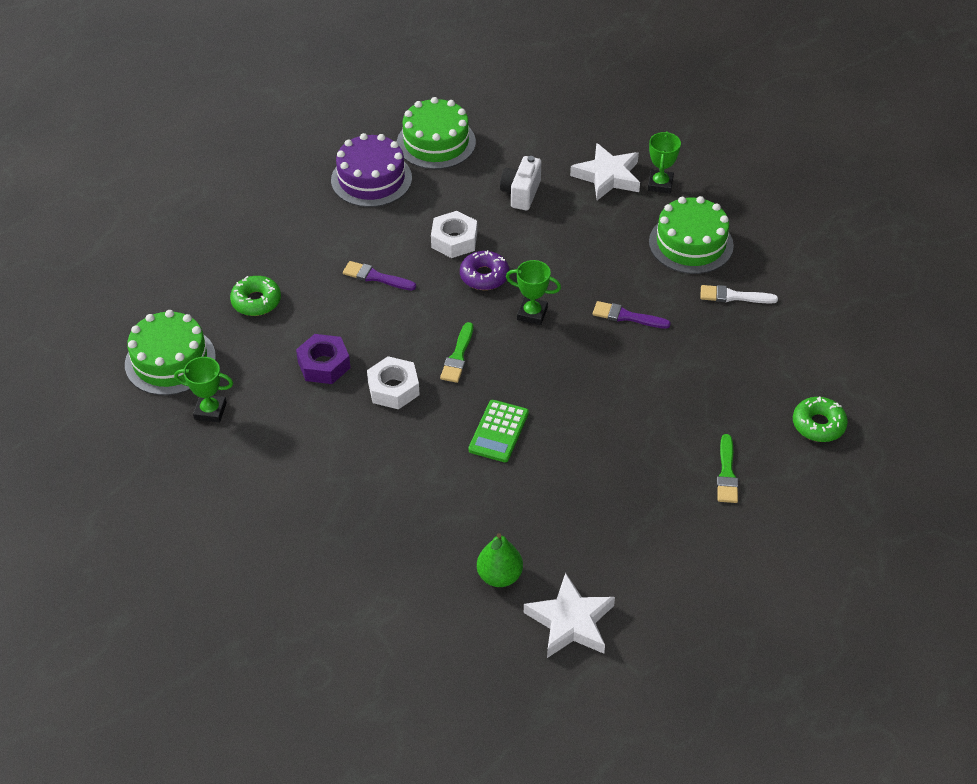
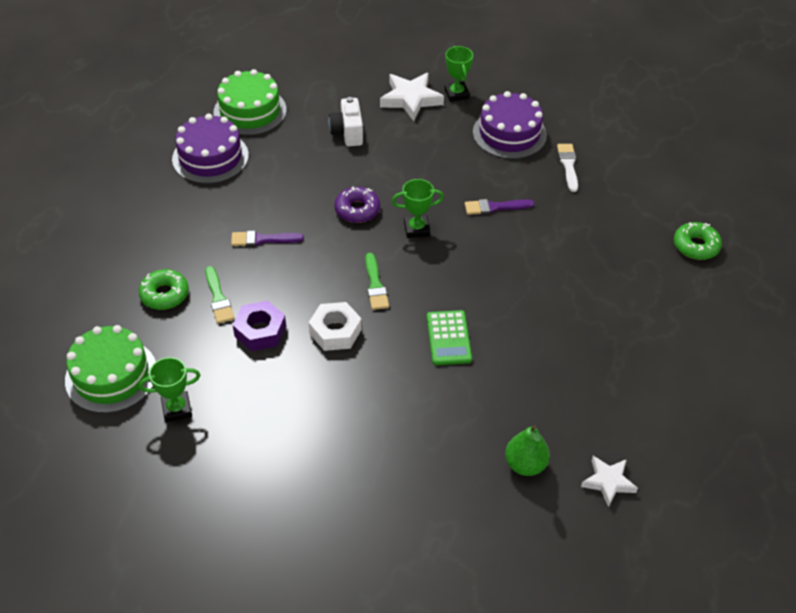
camera: 25 degrees left, 0 degrees up
(454, 240) = (313, 188): white nut -> none
(570, 622) = (608, 482): white star -> white star, size x0.63
(691, 243) = (509, 134): green cake -> purple cake
(726, 473) = (652, 309): green brush -> green brush (218, 298)
(733, 296) = (568, 165): white brush -> white brush turned 105 degrees clockwise

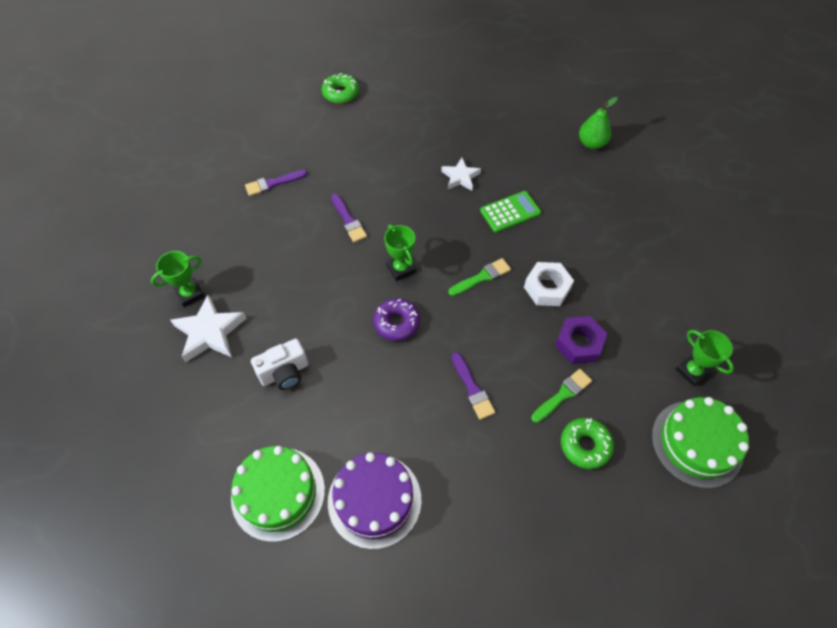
camera: 110 degrees left, 10 degrees up
(509, 134) = (242, 235): purple cake -> none
(568, 165) = (273, 183): white brush -> purple brush
(608, 482) = (577, 103): white star -> white star (460, 177)

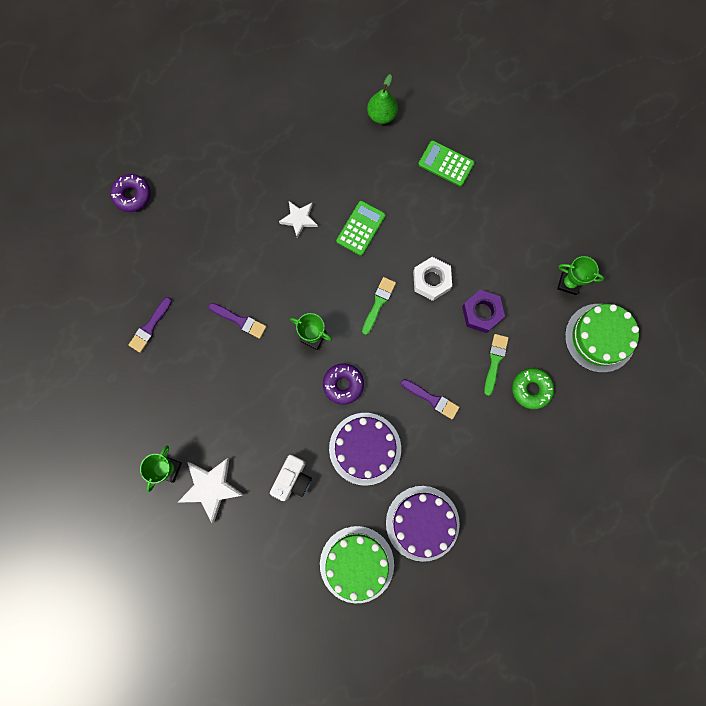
camera: 35 degrees left, 20 degrees up
(340, 93) = (132, 195): green donut -> purple donut
(373, 390) = (365, 448): none -> purple cake
(627, 206) = (446, 164): none -> green calculator

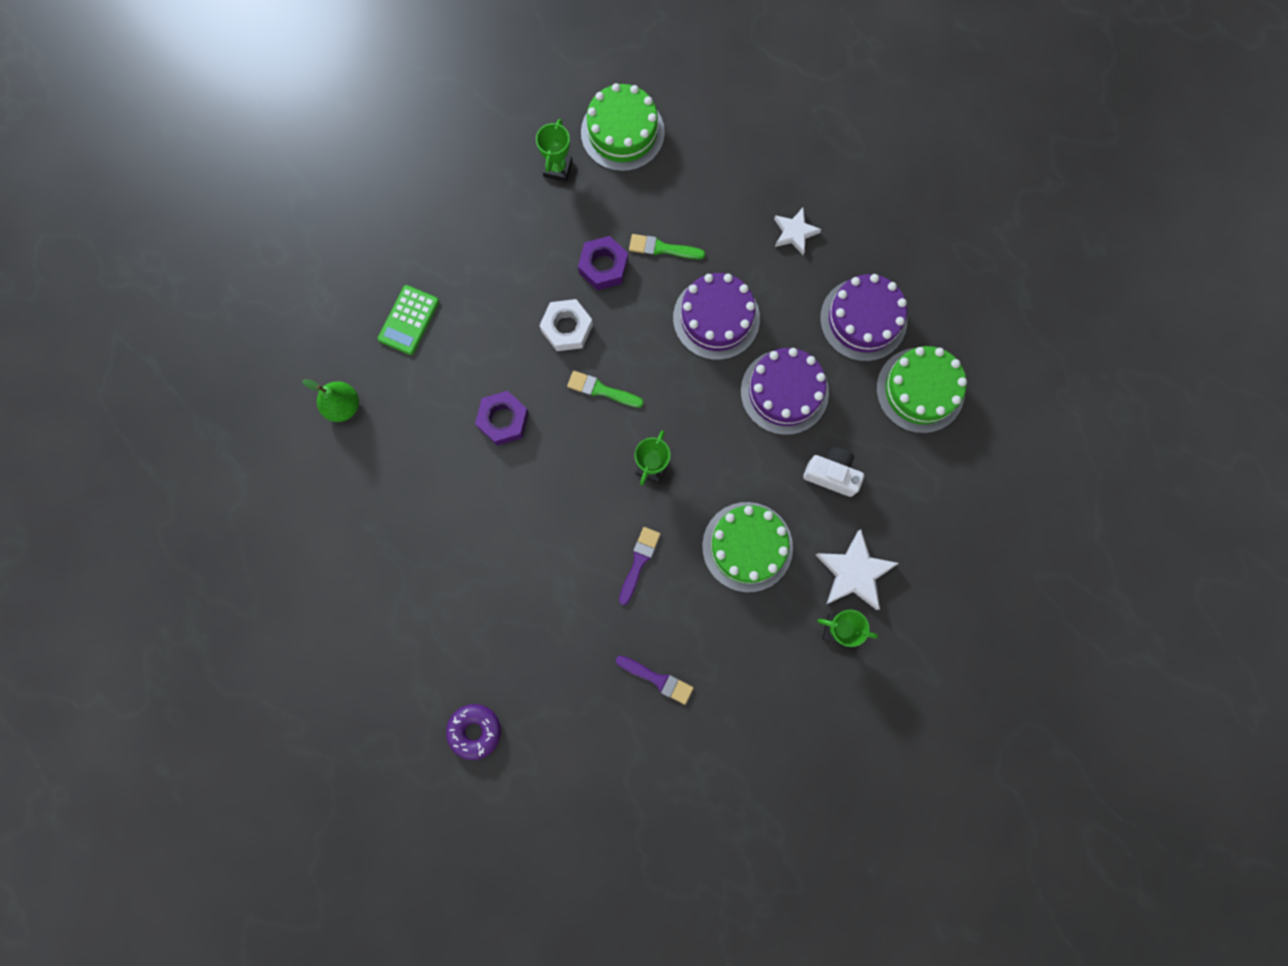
camera: 95 degrees left, 0 degrees up
(242, 405) = (747, 546): none -> green cake
(299, 219) = (496, 500): white star -> white star (794, 232)
(343, 384) = (709, 424): purple donut -> none
(360, 228) = (503, 420): green calculator -> purple nut
(432, 399) = (716, 318): purple brush -> purple cake
(531, 389) = (692, 206): green donut -> none

